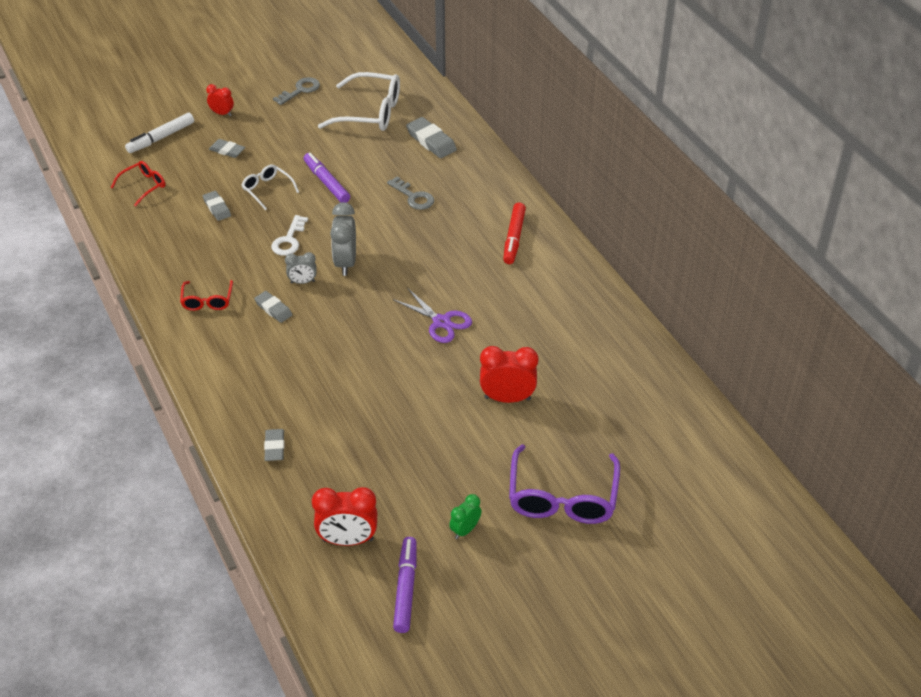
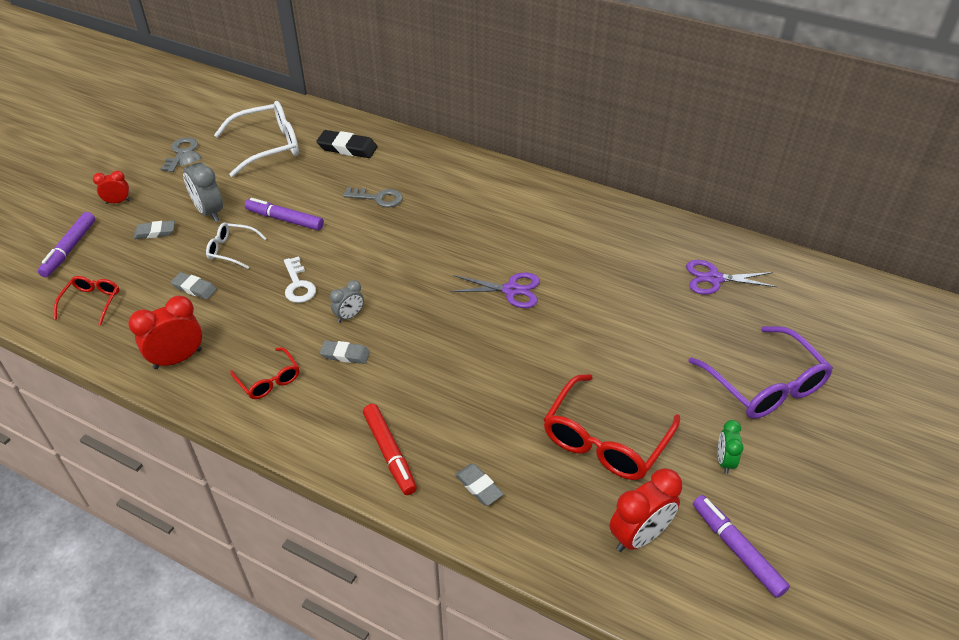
camera: 35 degrees left, 0 degrees up
(161, 138) = (70, 249): white marker -> purple marker
(346, 263) = (373, 280): grey clock -> grey clock (209, 212)
(393, 466) = (605, 440): none -> red glasses
(431, 141) = (347, 148): grey eraser -> black eraser
(507, 398) = (633, 326): red clock -> red clock (178, 359)
(514, 238) = (498, 194): red marker -> red marker (389, 452)
(620, 396) = (714, 278): none -> purple scissors

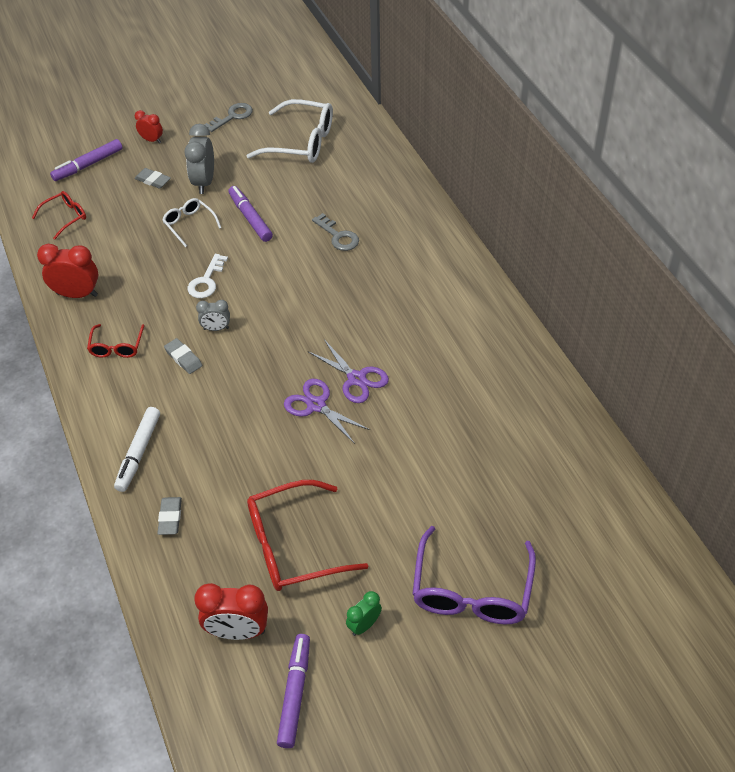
camera: 40 degrees right, 5 degrees up
(194, 288) = (136, 243): grey eraser -> none
(347, 148) = (361, 175): black eraser -> none
(389, 452) = (139, 452): red marker -> white marker
(714, 278) = (541, 472): purple scissors -> purple scissors (316, 405)

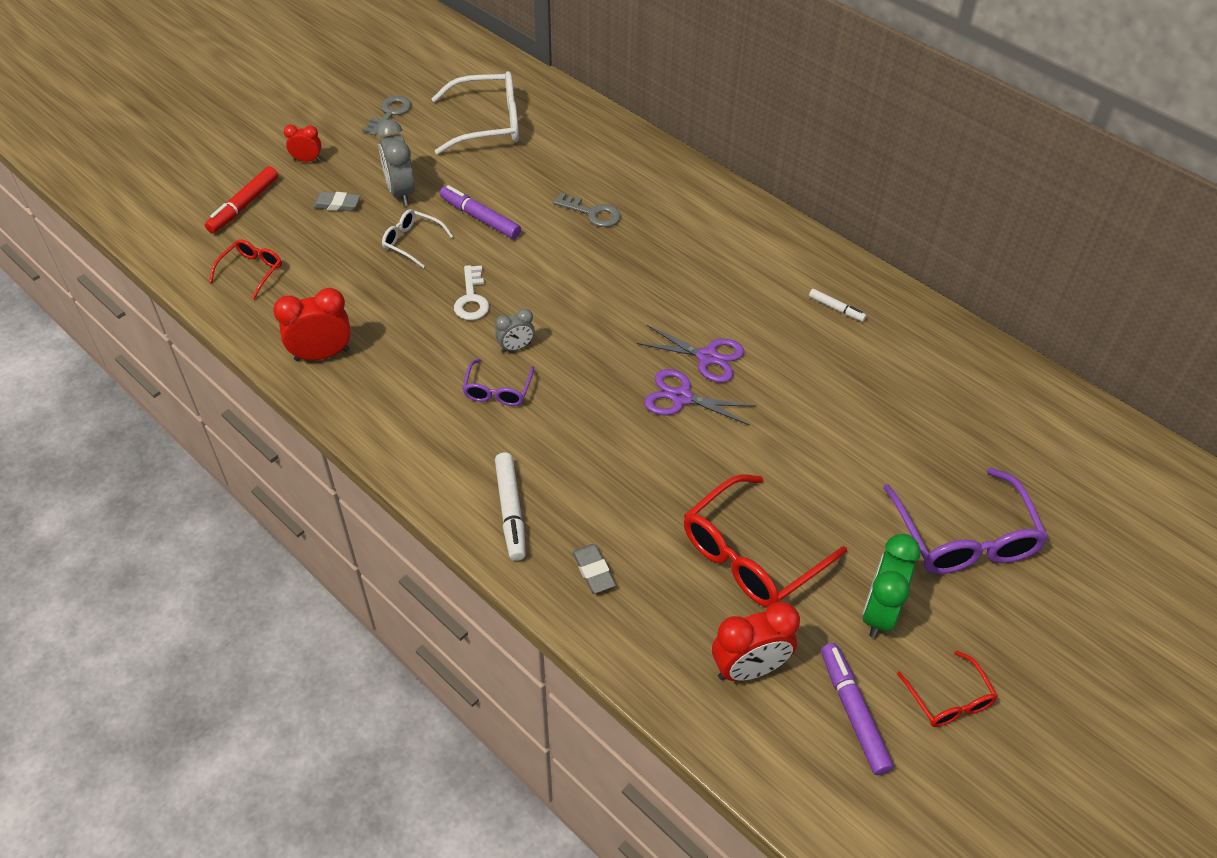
camera: 25 degrees left, 0 degrees up
(88, 165) = (244, 205): purple marker -> red marker
(117, 347) = (409, 400): red glasses -> red glasses (949, 700)
(183, 358) = (498, 390): grey eraser -> purple glasses
(364, 625) = (879, 612): green clock -> green clock, size x1.73
(486, 369) = (836, 308): none -> white marker

